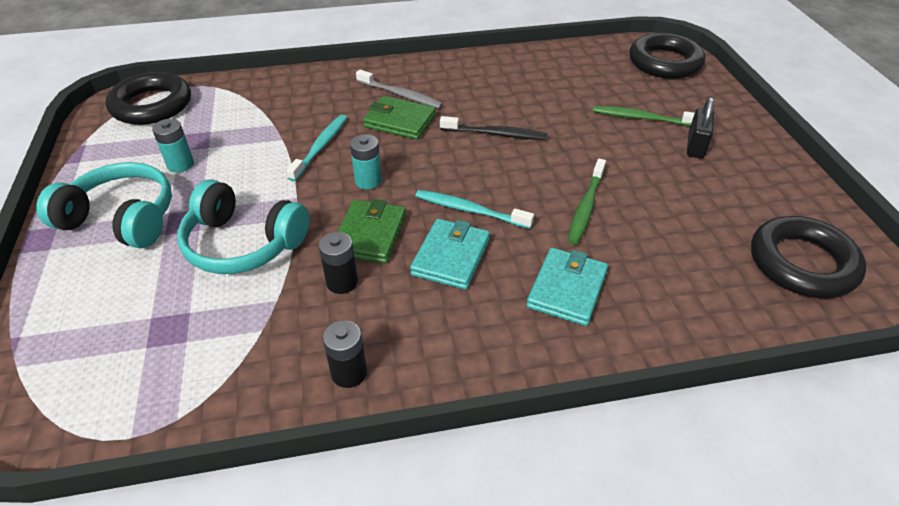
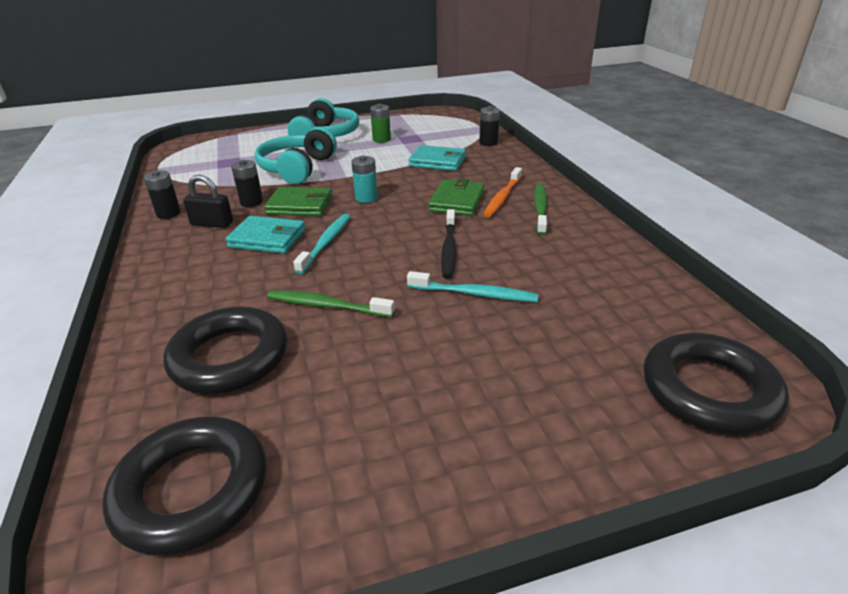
camera: 85 degrees right, 10 degrees down
(152, 105) = (449, 121): black ring -> black ring (230, 357)
(180, 164) = (381, 139): turquoise battery -> green battery
(251, 86) = (488, 143): none -> black battery
(320, 147) = (409, 176): turquoise toothbrush -> turquoise toothbrush (474, 294)
(400, 95) = (502, 197): grey toothbrush -> orange toothbrush
(567, 289) = (212, 294): turquoise wallet -> turquoise wallet (437, 161)
(642, 118) = (518, 355): green toothbrush -> green toothbrush (540, 209)
(695, 146) = (460, 405): black padlock -> black padlock (212, 224)

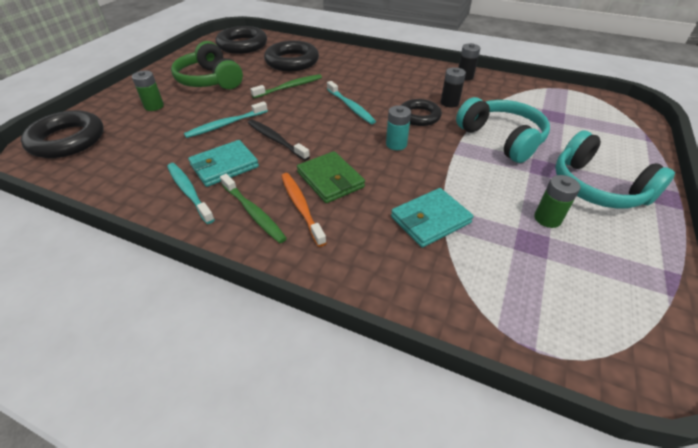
camera: 130 degrees right, 10 degrees up
(212, 224) = (430, 84): black padlock -> none
(267, 238) = (384, 93): turquoise wallet -> turquoise wallet (224, 166)
(300, 205) = (419, 116): green wallet -> black ring
(398, 398) = (210, 80): none -> green headphones
(488, 143) = (448, 302): black battery -> none
(539, 387) = (154, 106): none -> green battery
(579, 244) = (189, 192): none -> turquoise toothbrush

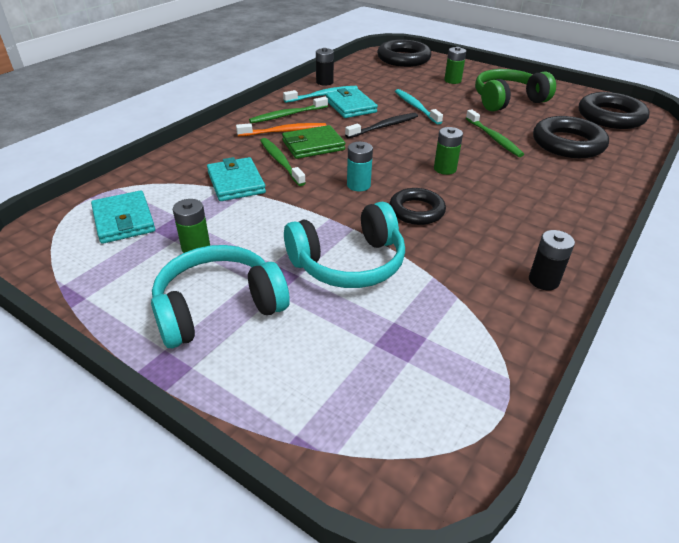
camera: 100 degrees right, 5 degrees down
(350, 107) = (445, 169): turquoise toothbrush -> green battery
(374, 196) = (281, 162): none -> green toothbrush
(449, 103) = (450, 243): black battery -> black battery (324, 82)
(551, 290) = (124, 220): none -> turquoise wallet

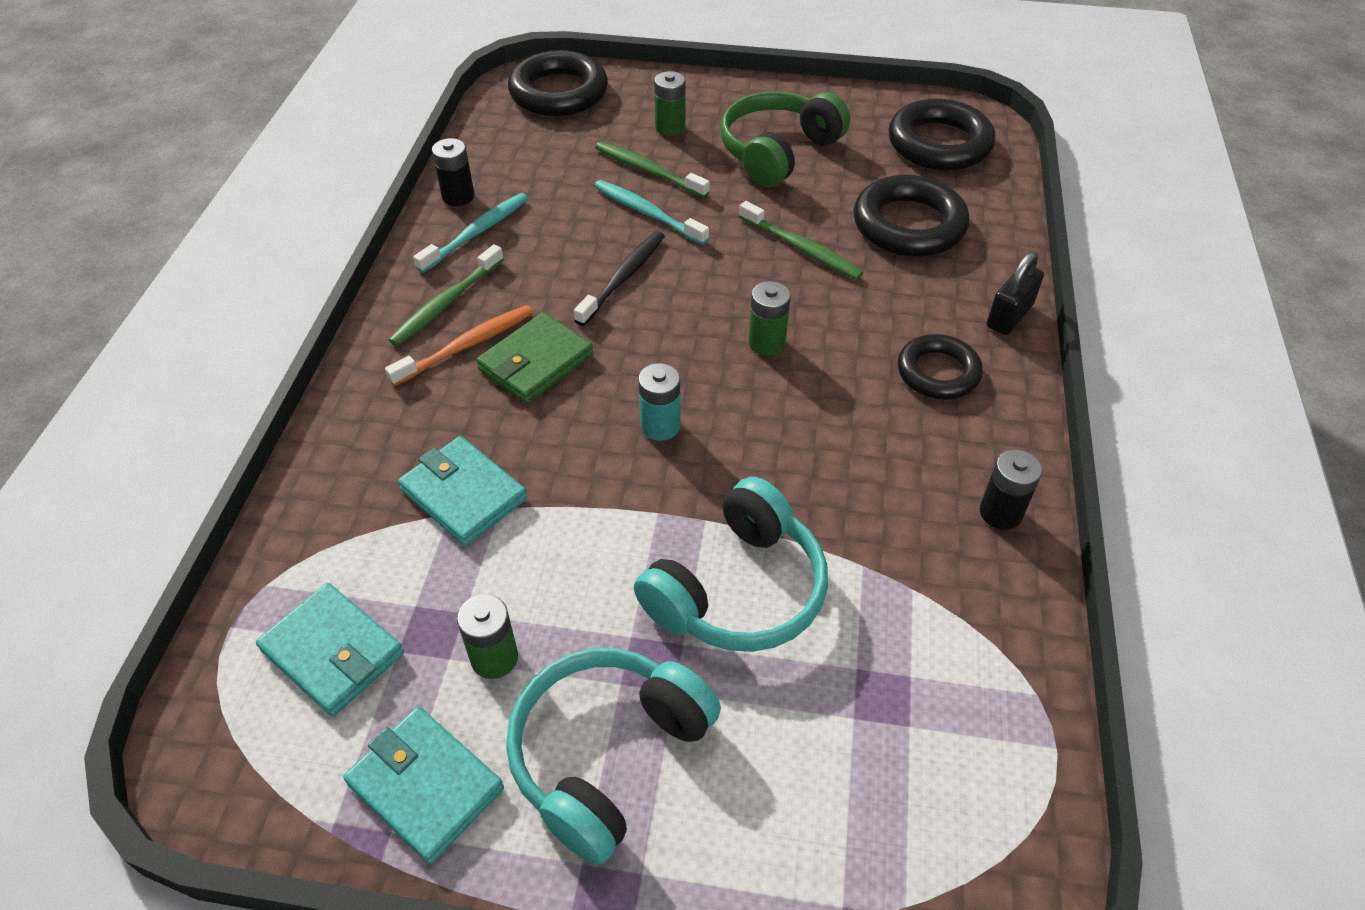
camera: 25 degrees left, 10 degrees up
(281, 162) = (507, 420): green toothbrush -> green toothbrush (649, 171)
(350, 106) = (540, 246): turquoise wallet -> turquoise wallet (425, 786)
(416, 211) = (774, 447): black ring -> black ring (938, 372)
(610, 195) = (1009, 316): none -> black padlock

